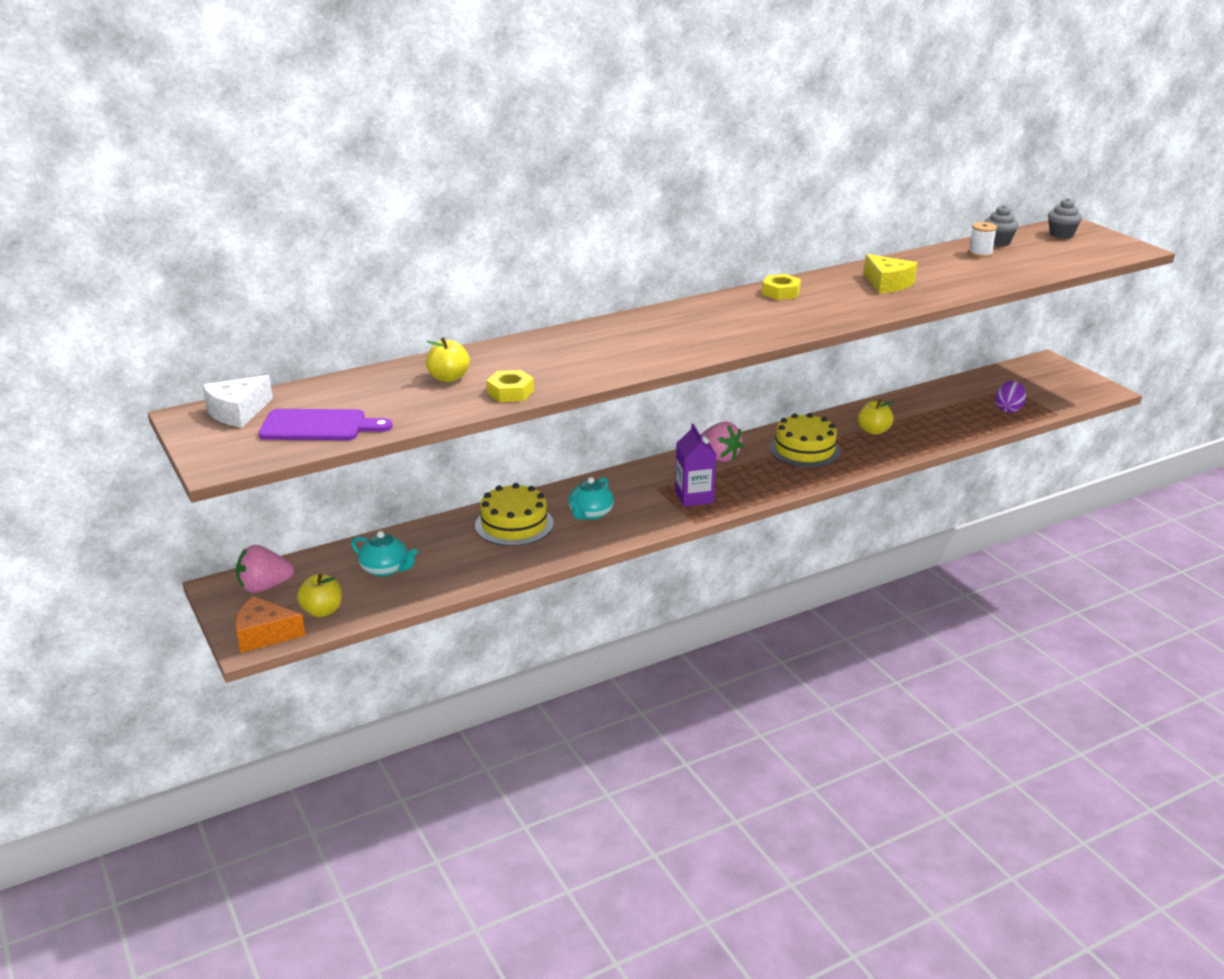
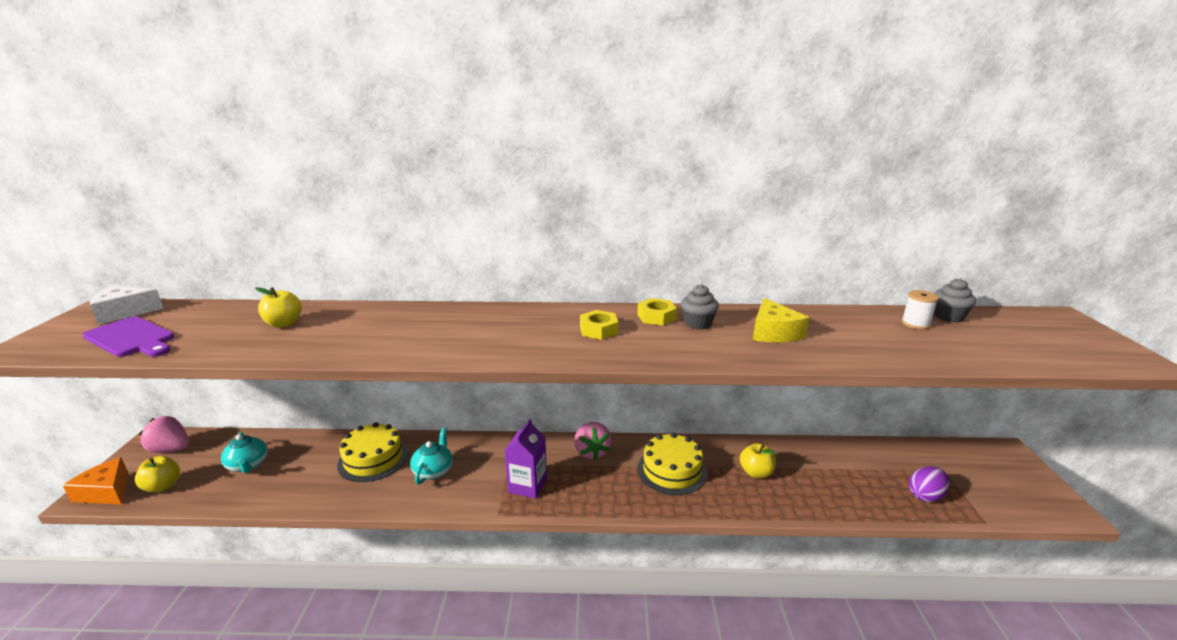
camera: 30 degrees right, 5 degrees down
(510, 392) = (293, 349): yellow nut -> yellow nut (598, 330)
(590, 514) = (433, 470): turquoise teapot -> turquoise teapot turned 135 degrees clockwise
(1061, 234) = (1039, 324): grey cupcake -> grey cupcake (697, 324)

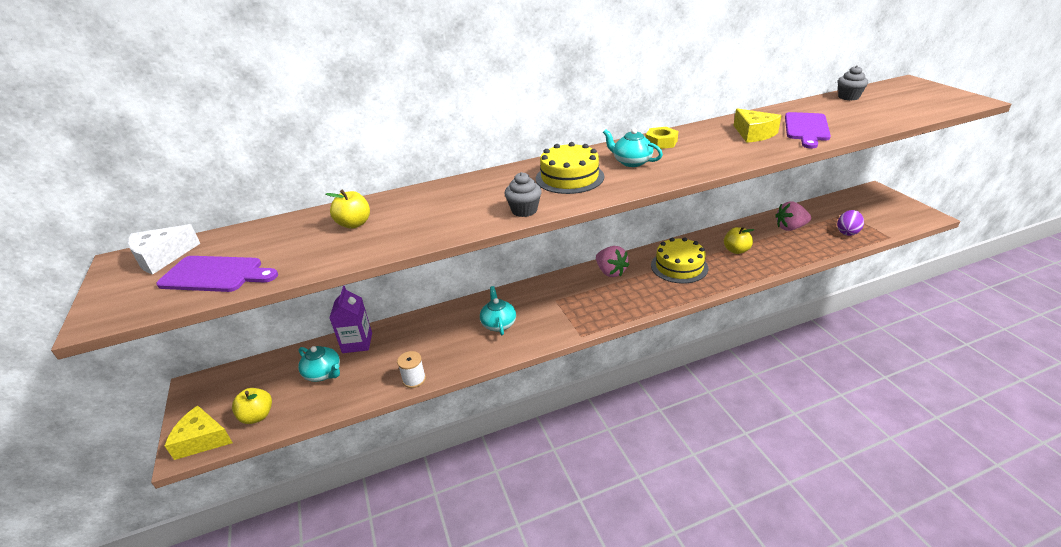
camera: 20 degrees left, 10 degrees up
(106, 492) = (202, 440): orange cheese -> yellow cheese
(171, 449) = (226, 387): pink strawberry -> pink strawberry (790, 228)
(373, 459) = (437, 332): yellow cake -> yellow cake (569, 177)
(527, 485) = (584, 310): purple carton -> purple carton (357, 343)
(598, 330) = (631, 162): yellow nut -> turquoise teapot
(697, 324) = (696, 140): grey cupcake -> grey cupcake (524, 210)
(847, 342) = (806, 128): none -> purple cutting board
(915, 324) = (834, 106): white spool -> white spool (414, 379)

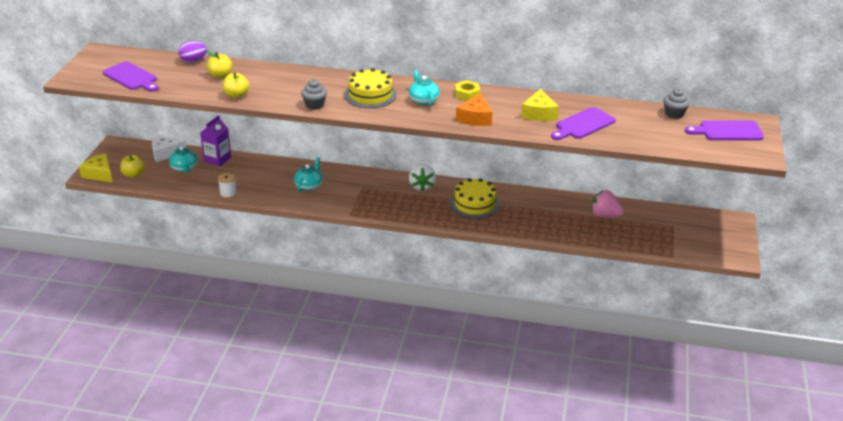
camera: 30 degrees right, 0 degrees up
(162, 257) = (116, 57): white cheese -> white cheese (166, 153)
(610, 272) = (422, 186): pink strawberry -> white strawberry
(710, 158) = (475, 118): none -> orange cheese
(736, 250) = (534, 212): yellow apple -> yellow apple (236, 95)
(847, 232) = (645, 238): purple egg -> purple egg (193, 61)
(910, 94) = (727, 131): none -> purple cutting board

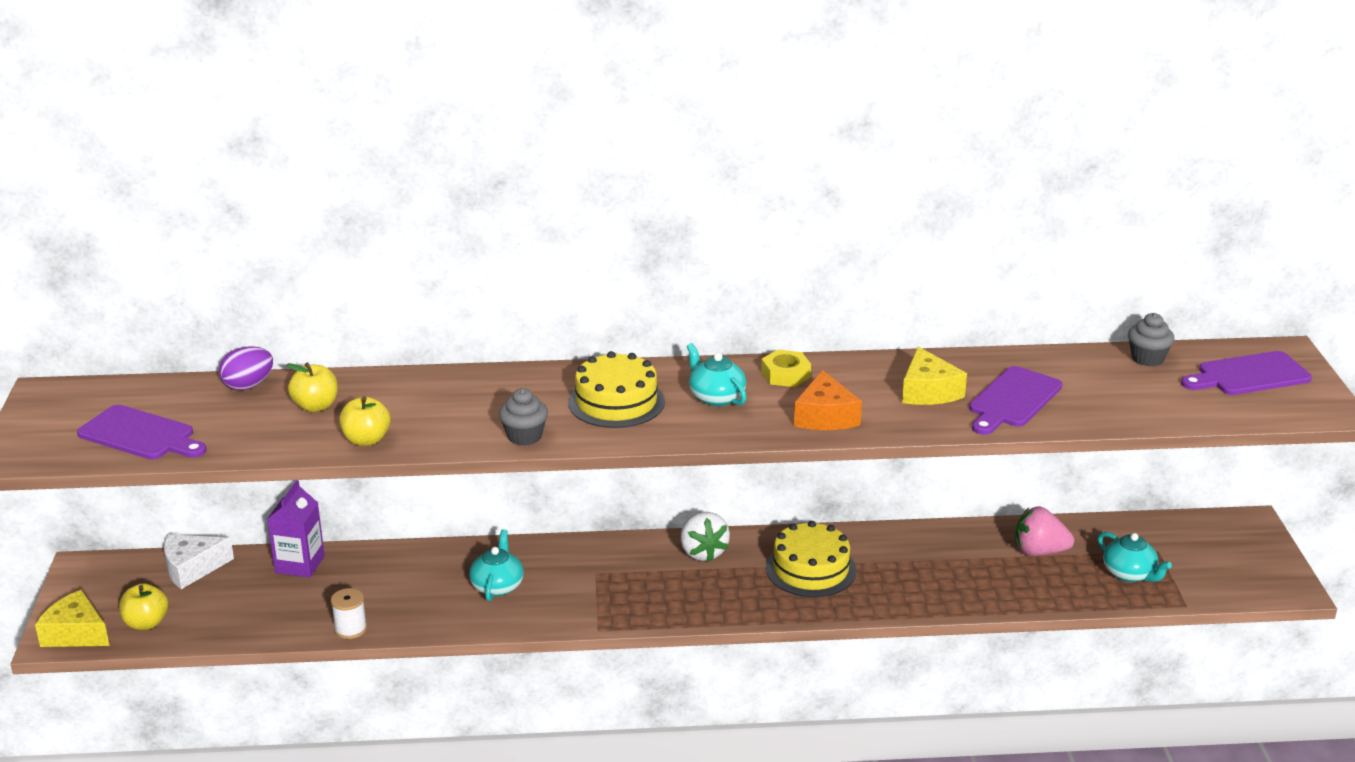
camera: 15 degrees left, 5 degrees down
(184, 168) = (242, 593): turquoise teapot -> turquoise teapot (1129, 574)

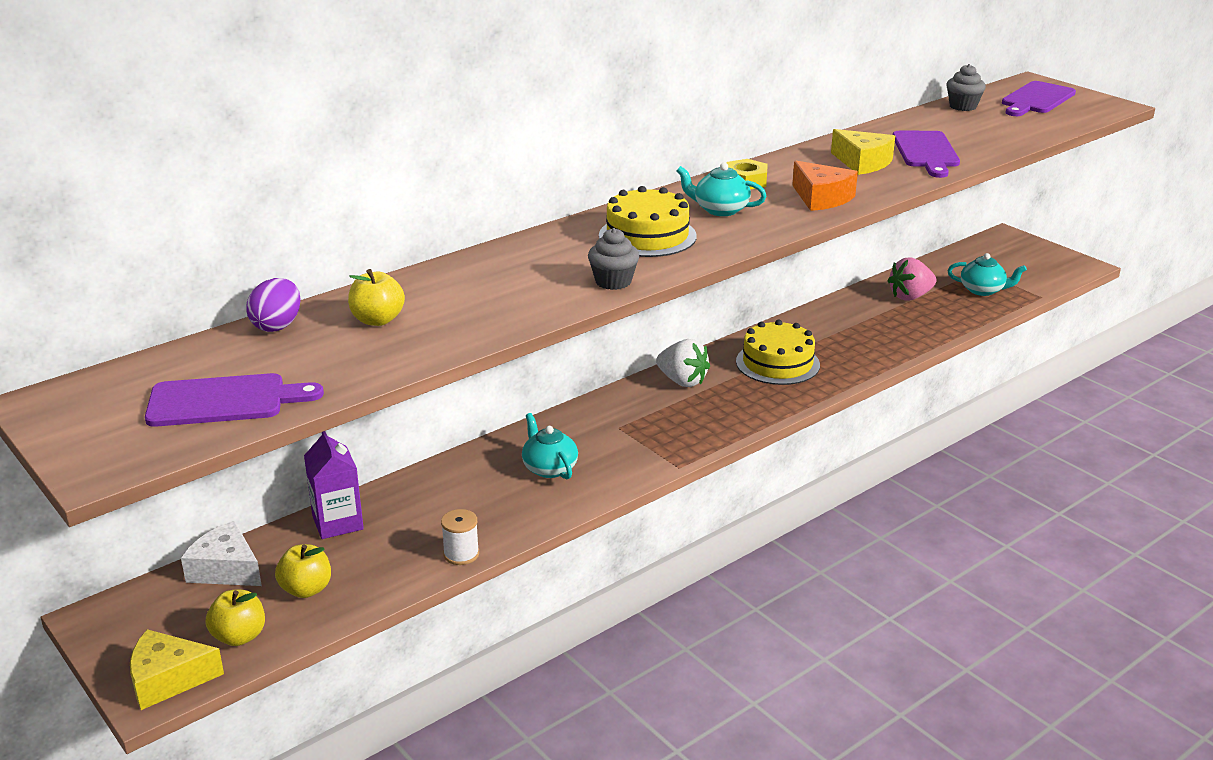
camera: 35 degrees left, 0 degrees up
(192, 568) = (226, 569): white cheese -> white cheese turned 90 degrees clockwise
(366, 440) = (473, 329): yellow apple -> yellow apple (306, 589)

